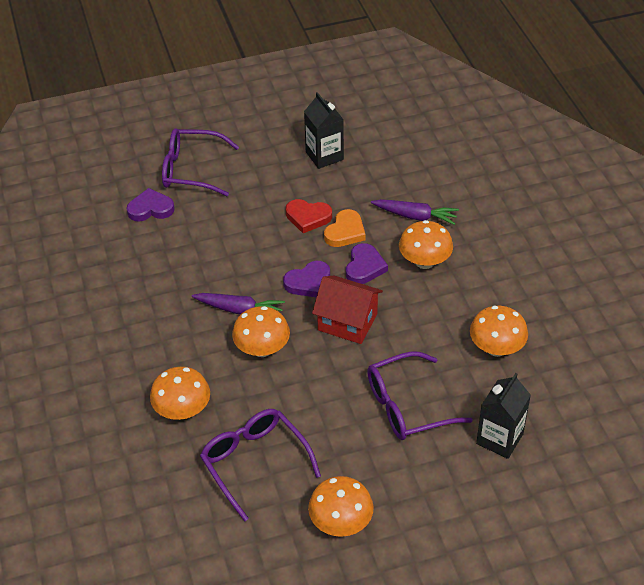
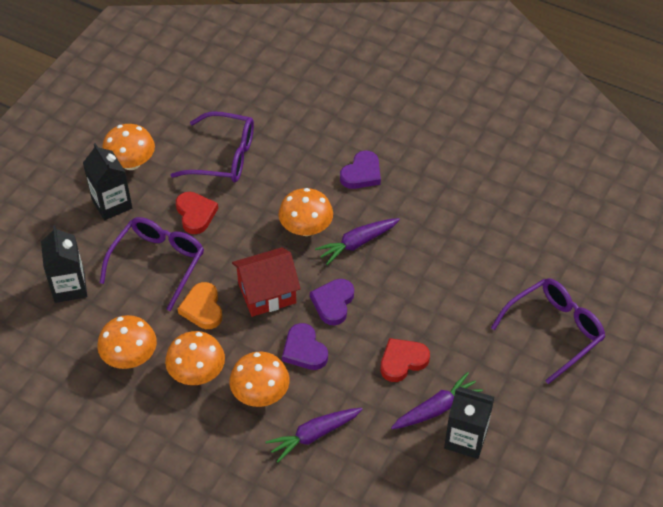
camera: 135 degrees right, 5 degrees up
(150, 209) = (533, 271): purple heart -> purple heart (361, 173)
(182, 410) = (309, 153): orange mushroom -> orange mushroom (197, 373)
(321, 180) = (436, 408): none -> purple carrot
(335, 426) = (195, 214): none -> red heart
(345, 232) = (356, 371): orange heart -> orange heart (202, 308)
(397, 491) = (112, 204): none -> black carton

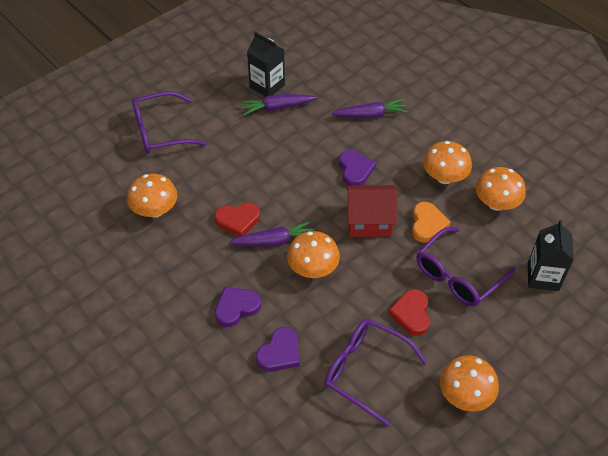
camera: 160 degrees left, 0 degrees up
(112, 204) = (492, 351): black carton -> none
(260, 393) = (399, 150): orange mushroom -> orange mushroom (155, 210)
(333, 303) = (317, 198): purple heart -> purple heart (280, 353)
(402, 361) = (284, 142): red heart -> red heart (238, 220)

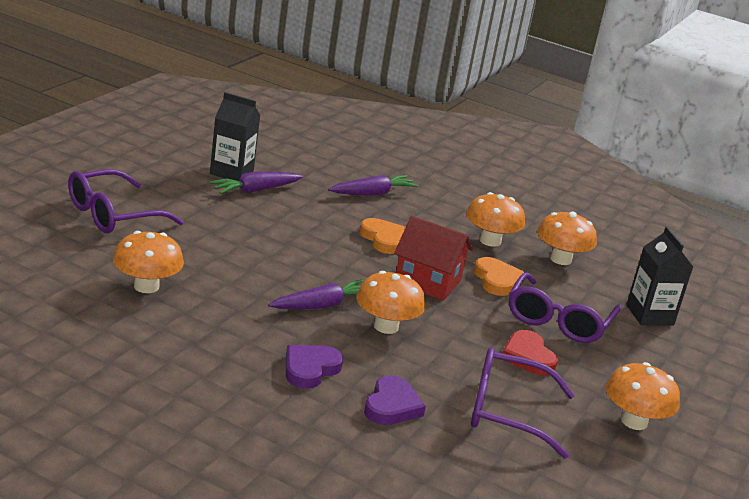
camera: 25 degrees left, 25 degrees down
(238, 220) = (264, 290): red heart -> none
(355, 170) = (384, 239): purple heart -> orange heart
(369, 221) = (428, 281): red house -> red house turned 45 degrees clockwise

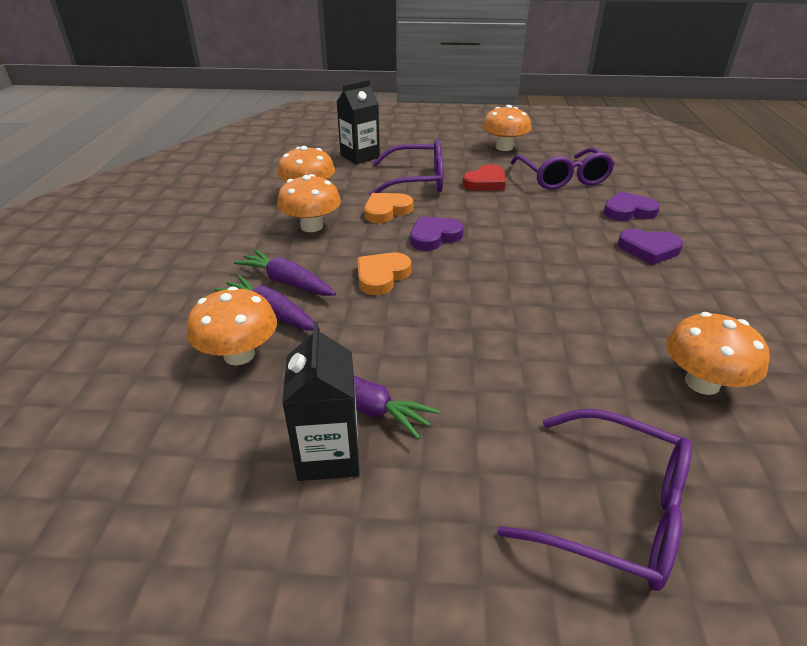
camera: 110 degrees left, 10 degrees up
(322, 305) = (554, 271): purple carrot -> purple carrot (287, 282)
(386, 326) = (536, 236): orange mushroom -> orange mushroom (239, 354)
(428, 281) = (434, 237): red house -> purple heart

